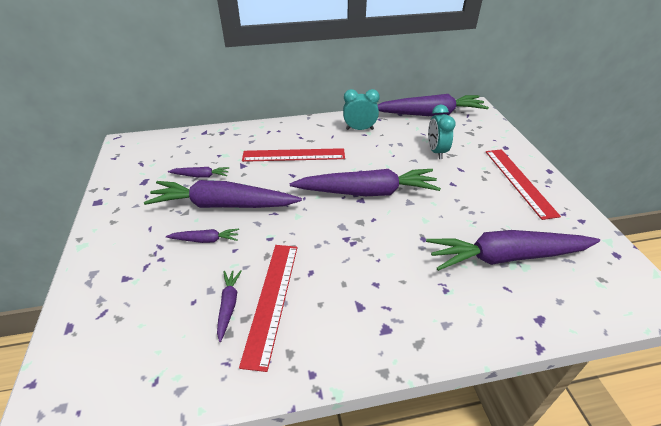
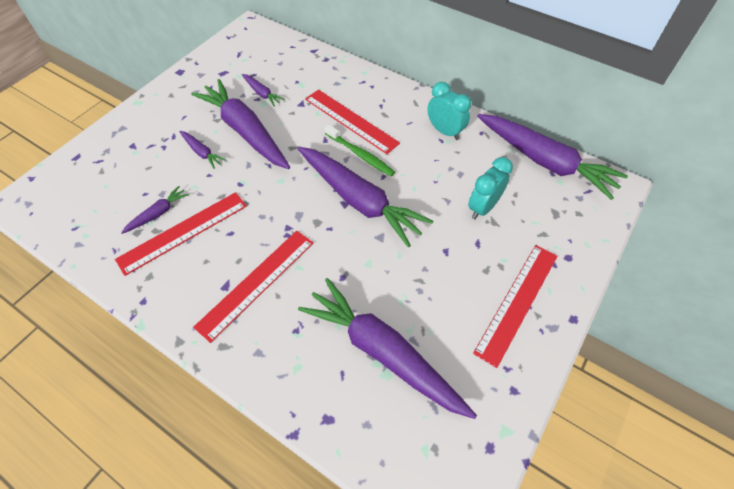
camera: 45 degrees right, 15 degrees up
(329, 169) = (360, 154): none -> green toothbrush
(378, 286) = (256, 283): none -> red ruler

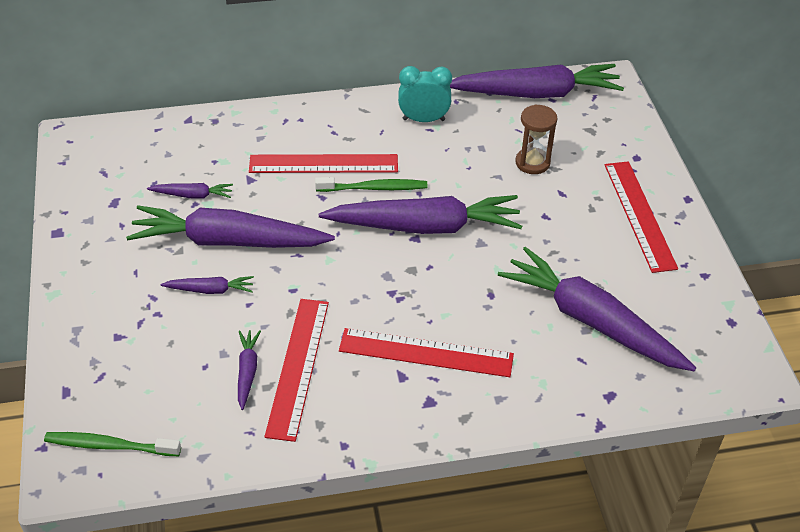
camera: 45 degrees left, 10 degrees down
(53, 202) = (110, 446): none -> green toothbrush
(256, 283) = (426, 353): red ruler -> red ruler turned 75 degrees counterclockwise
(384, 353) = (592, 321): purple carrot -> purple carrot turned 45 degrees clockwise
(483, 207) = (532, 163): turquoise clock -> brown hourglass

